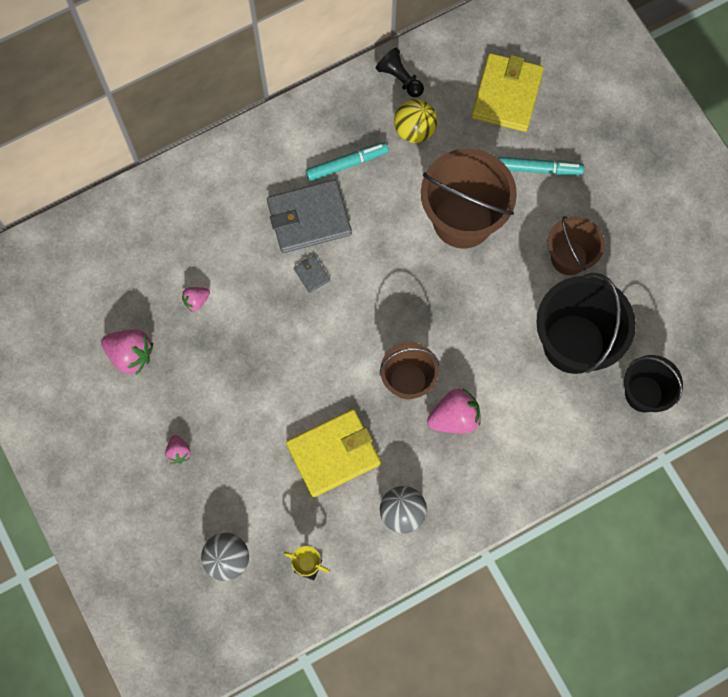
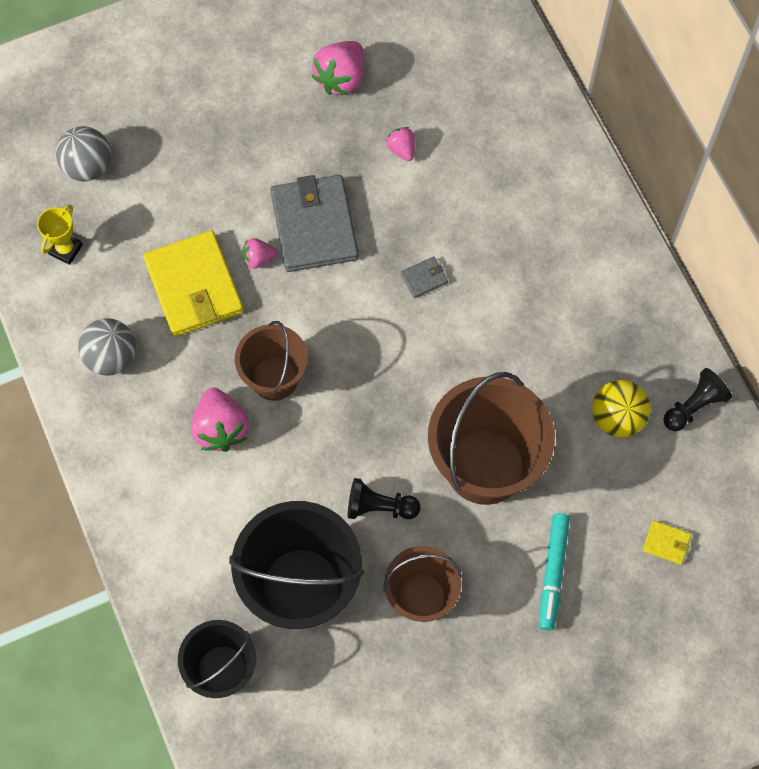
camera: 95 degrees right, 5 degrees down
(178, 452) = (219, 123): pink strawberry -> pink strawberry (258, 259)
(309, 218) = (500, 280): grey wallet -> grey wallet (314, 226)
(347, 164) = (572, 330): turquoise marker -> none
(504, 293) = (379, 507): none -> black pawn
(507, 94) = (666, 543): yellow wallet -> yellow wallet, size x0.42

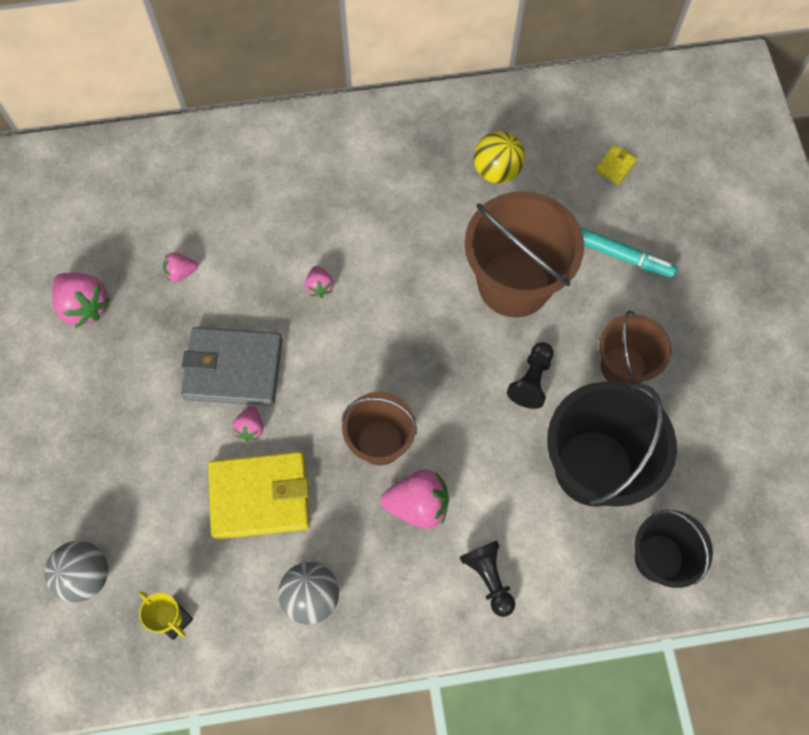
camera: 75 degrees left, 0 degrees up
(424, 278) = (319, 287): grey wallet -> pink strawberry
(694, 406) = (501, 113): black pawn -> black pawn (488, 578)

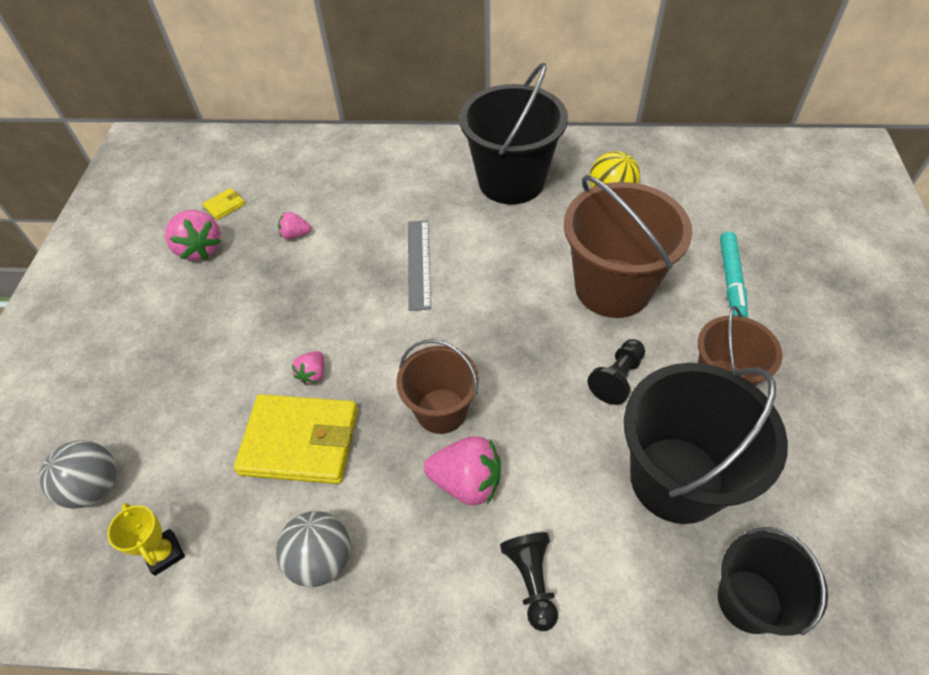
camera: 15 degrees right, 15 degrees down
(233, 368) = (315, 319): grey wallet -> none
(319, 287) = (418, 263): pink strawberry -> grey ruler
(391, 168) = (511, 181): none -> black bucket
(615, 166) = (729, 205): yellow wallet -> yellow wallet (225, 205)
(623, 256) = (731, 280): turquoise marker -> turquoise marker turned 60 degrees clockwise

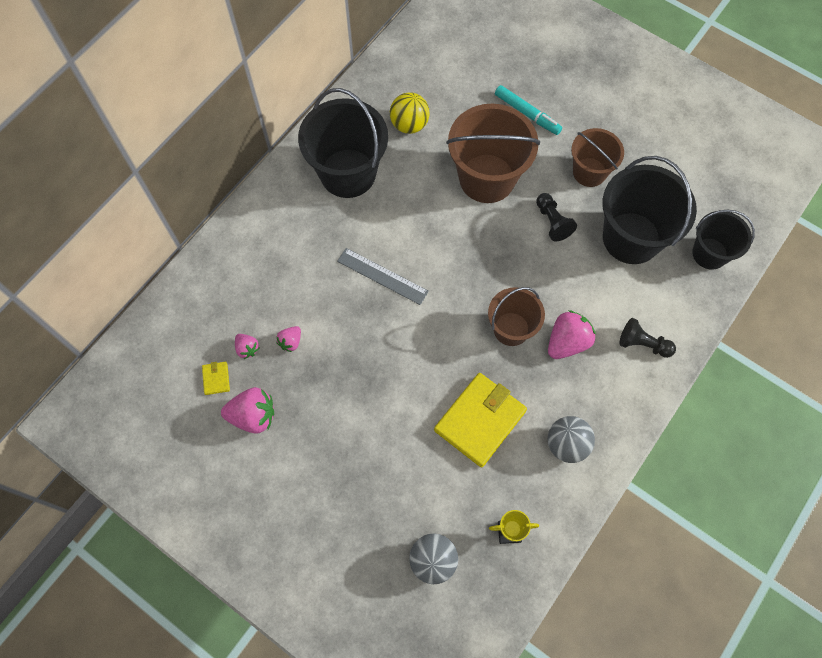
camera: 60 degrees left, 15 degrees up
(313, 374) = (432, 389): pink strawberry -> pink strawberry (247, 348)

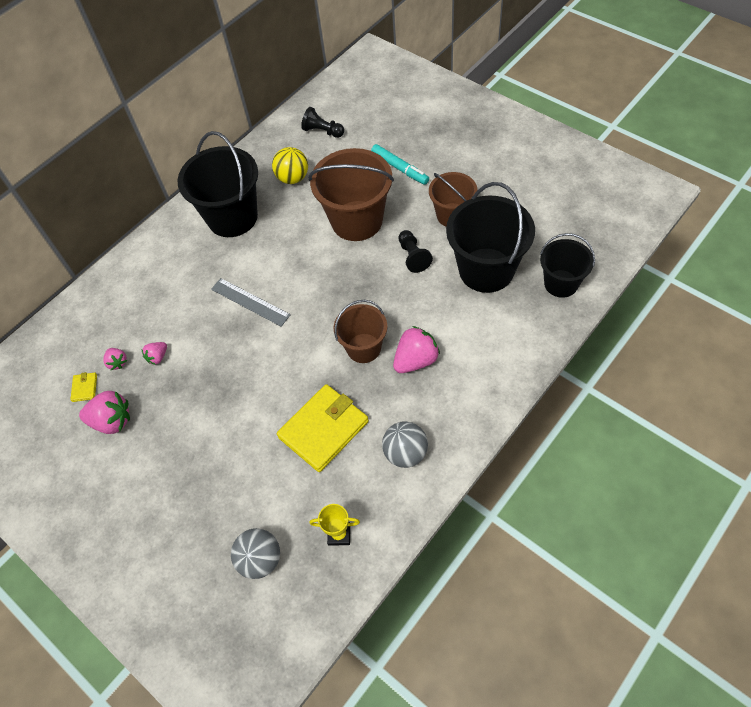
camera: 10 degrees right, 10 degrees down
(643, 344) = (489, 363): black pawn -> black pawn (322, 131)

